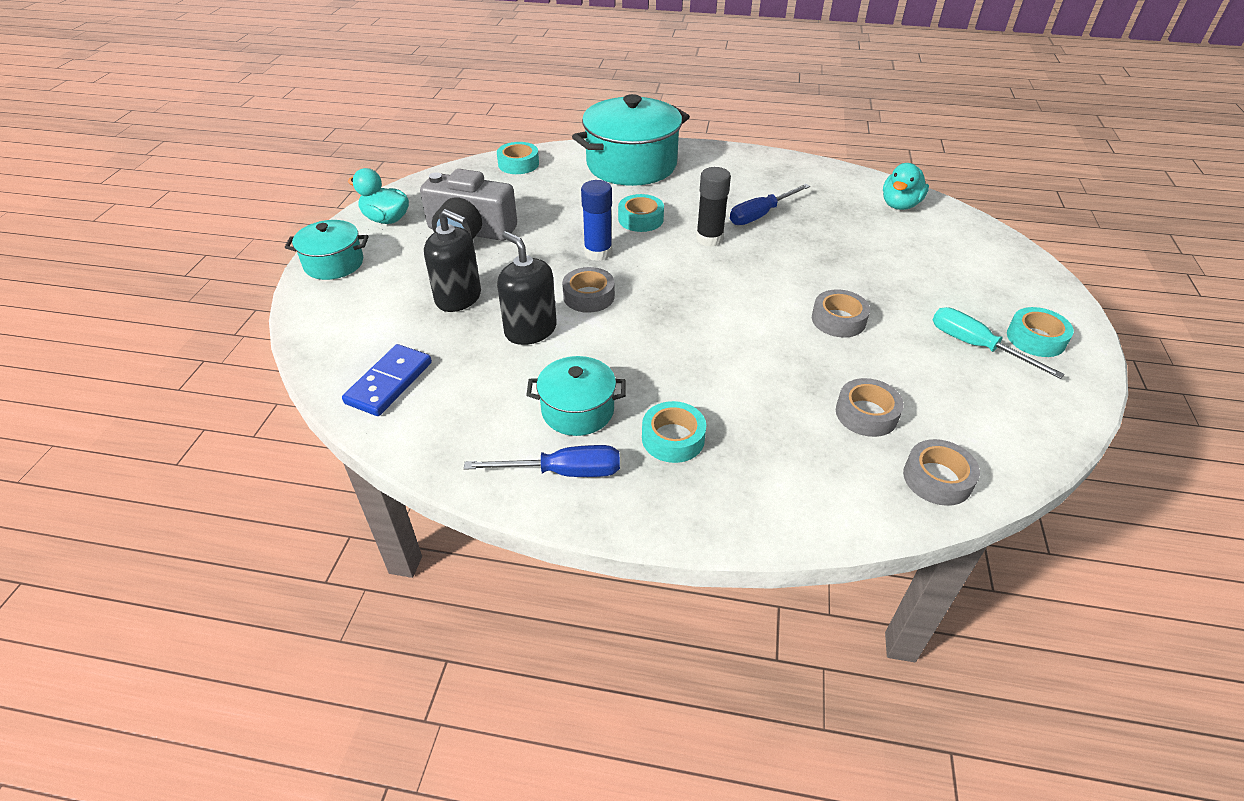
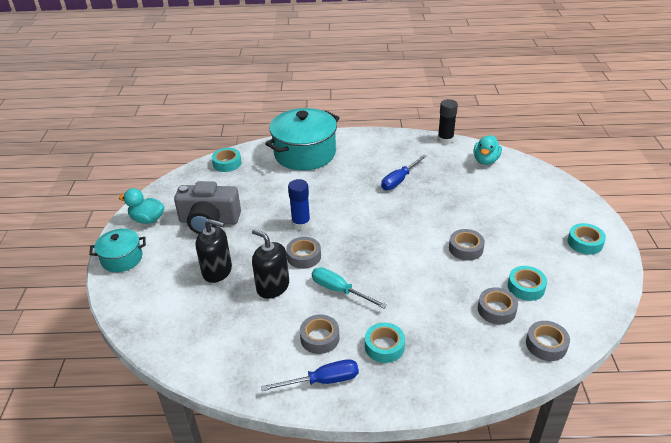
camera: 10 degrees left, 5 degrees down
(389, 383) = (190, 340): blue domino -> none
(578, 410) = (320, 338): turquoise pot -> grey tape
(640, 219) = (322, 194): turquoise tape -> turquoise tape (526, 287)
(709, 239) = (371, 202): black glue stick -> black glue stick (445, 139)
(975, 346) = (551, 253): turquoise screwdriver -> turquoise screwdriver (339, 290)

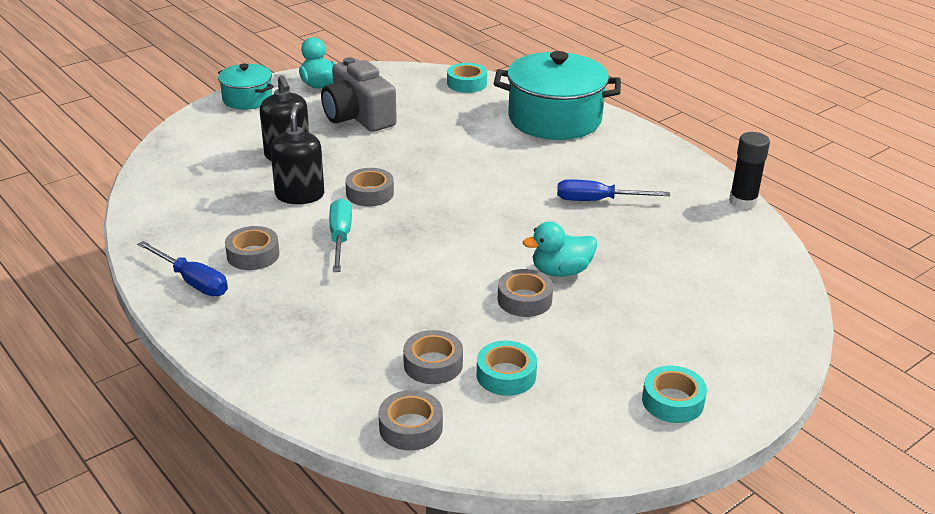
camera: 50 degrees right, 5 degrees down
(301, 223) = (423, 169): blue glue stick -> none
(384, 346) = (282, 302): turquoise tape -> none
(485, 160) = (745, 250): turquoise duck -> turquoise duck (561, 271)

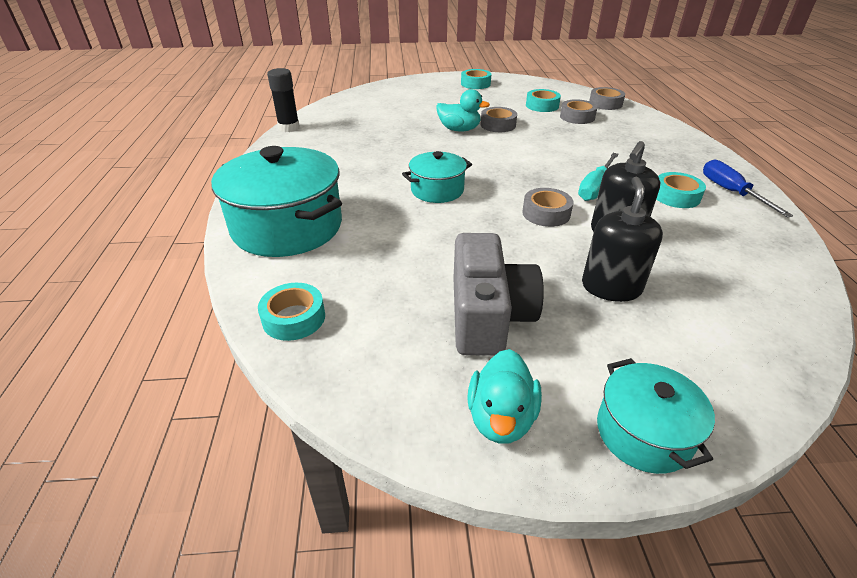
camera: 145 degrees left, 5 degrees up
(253, 255) = (676, 196): grey tape -> turquoise tape
(485, 183) = (437, 190): none -> turquoise pot
(597, 200) = (374, 154): blue screwdriver -> none

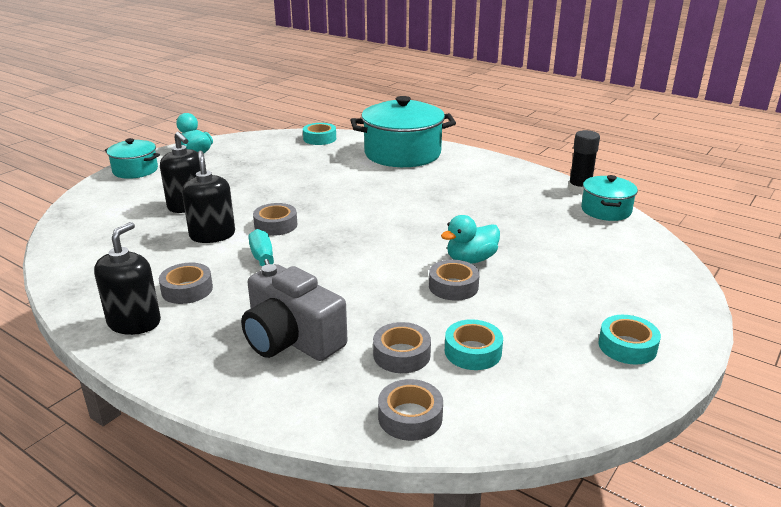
camera: 130 degrees right, 10 degrees down
(437, 190) = (371, 204): turquoise pot -> turquoise pot (606, 210)
(488, 315) = (239, 171): grey camera -> grey camera (291, 339)
(676, 196) = (187, 289): turquoise tape -> grey tape
(731, 192) = (134, 322): blue screwdriver -> black soap dispenser

